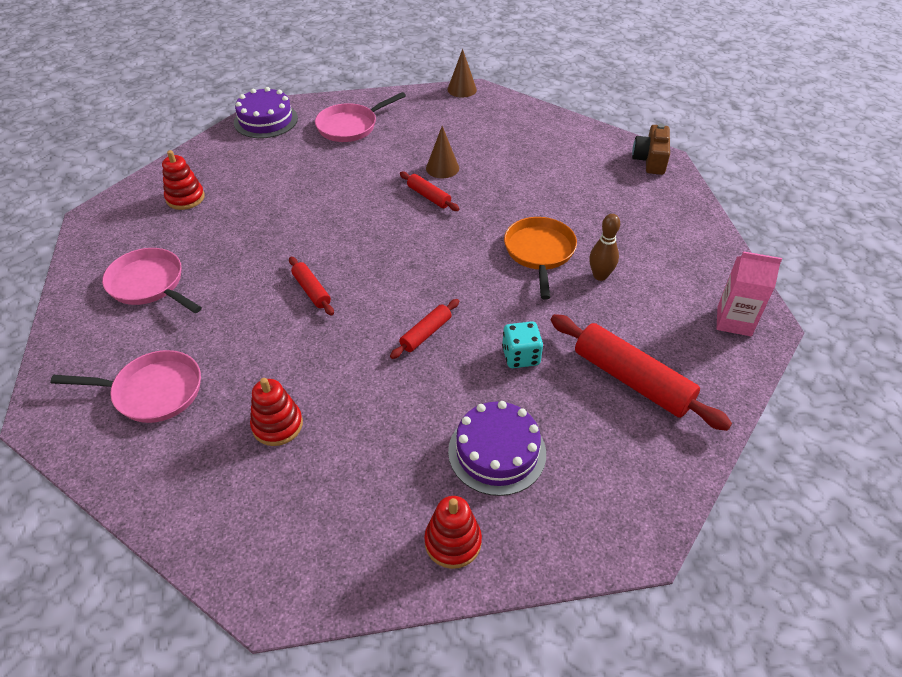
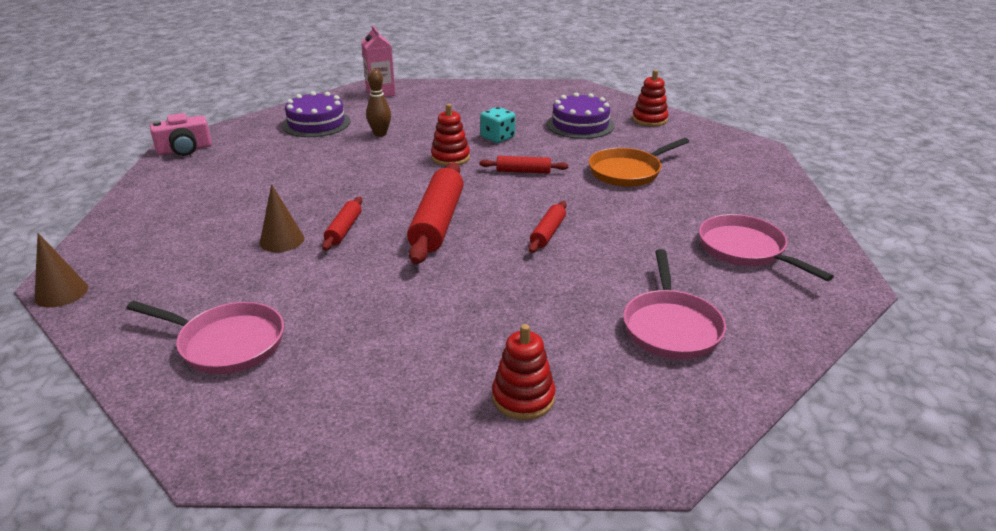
camera: 125 degrees left, 15 degrees down
(266, 120) = (261, 441): purple cake -> purple cake (316, 123)
(277, 425) = (678, 189): red stacking toy -> red stacking toy (450, 158)
(539, 253) = (377, 159): orange pan -> orange pan (628, 171)
(631, 380) = (471, 107): red rolling pin -> red rolling pin (437, 223)
(650, 160) = (184, 149): brown camera -> pink camera

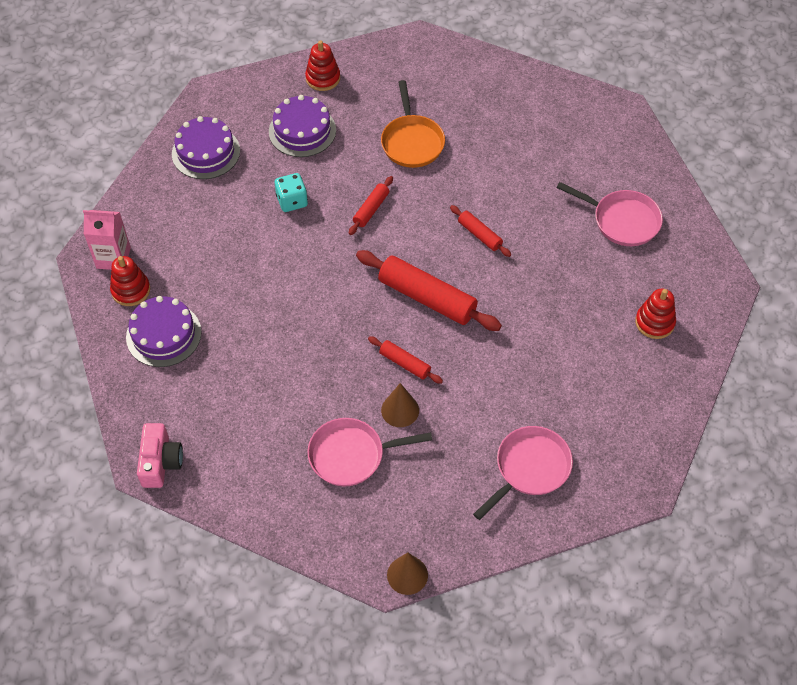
camera: 65 degrees left, 25 degrees up
(380, 134) = (226, 288): brown bowling pin -> none
(450, 158) = (313, 250): red stacking toy -> red stacking toy (131, 290)
(514, 98) = (206, 152): none -> purple cake
(746, 250) = (559, 136): pink pan -> pink pan (351, 455)

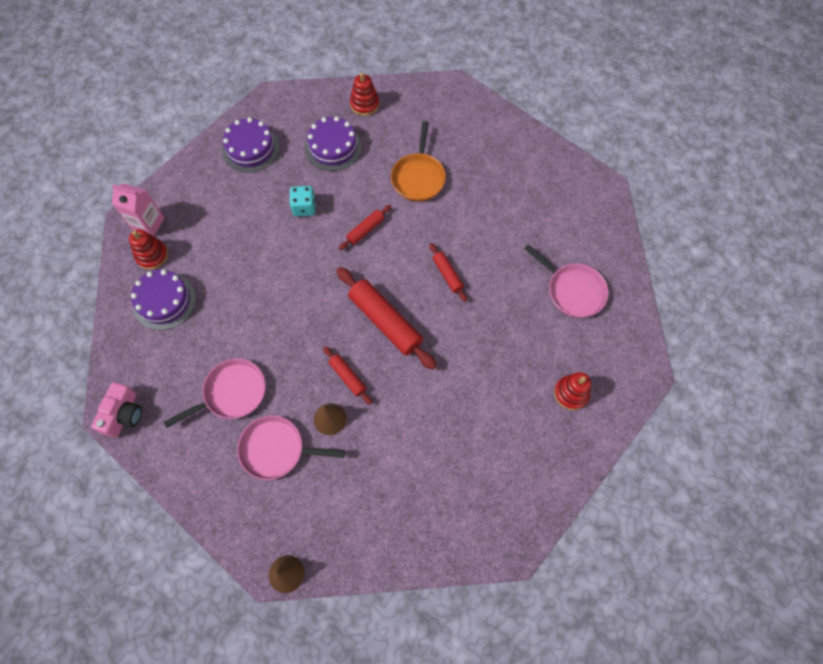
camera: 15 degrees right, 10 degrees up
(529, 469) = (420, 503): pink pan -> pink pan (231, 393)

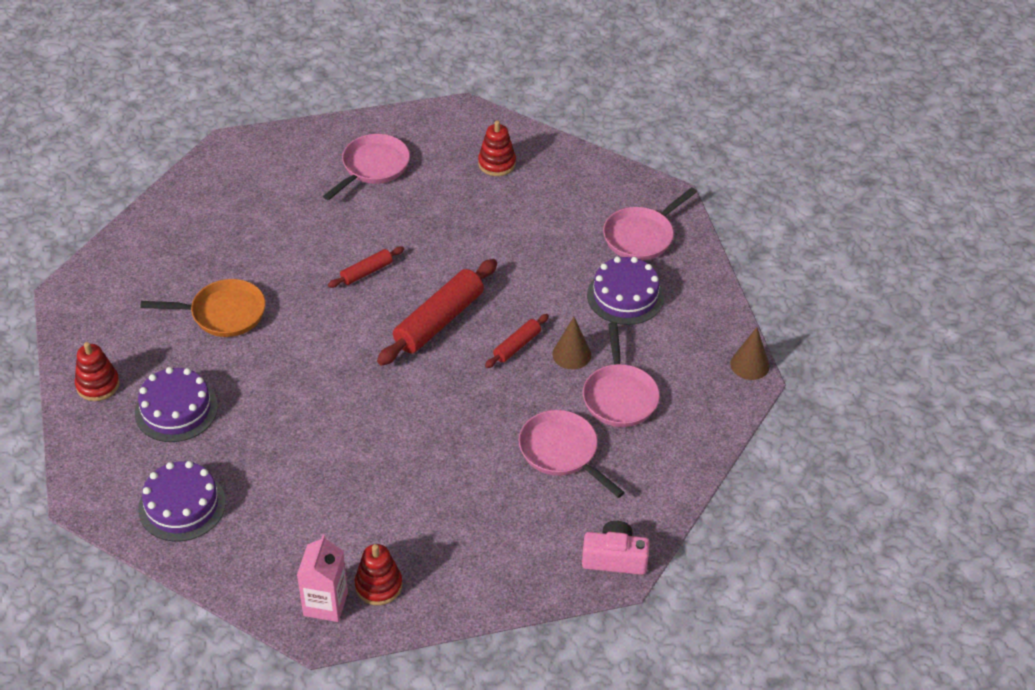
camera: 100 degrees left, 20 degrees down
(164, 301) = (448, 553): purple cake -> purple cake (625, 296)
(304, 207) = (281, 425): turquoise dice -> none
(365, 230) = (311, 356): red rolling pin -> none
(462, 509) = (641, 236): none -> pink pan

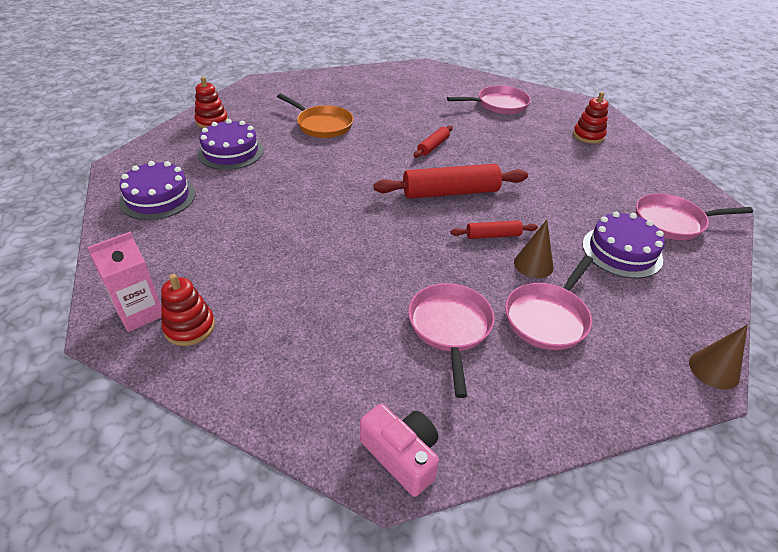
camera: 40 degrees right, 5 degrees down
(366, 272) = (433, 146): red rolling pin -> red rolling pin turned 60 degrees counterclockwise

